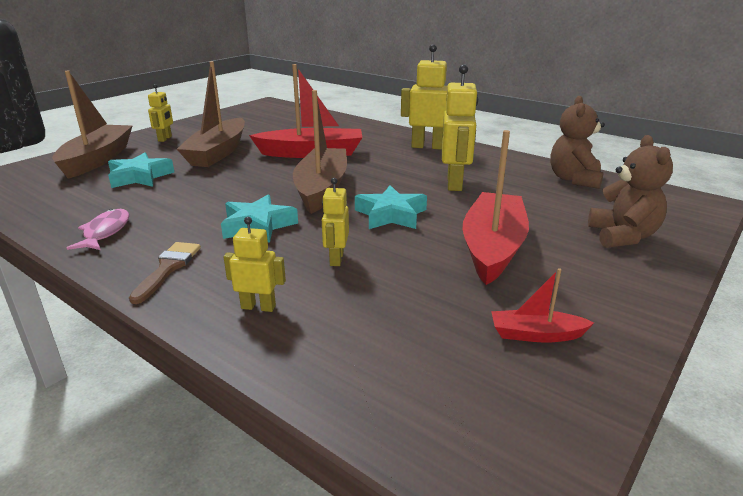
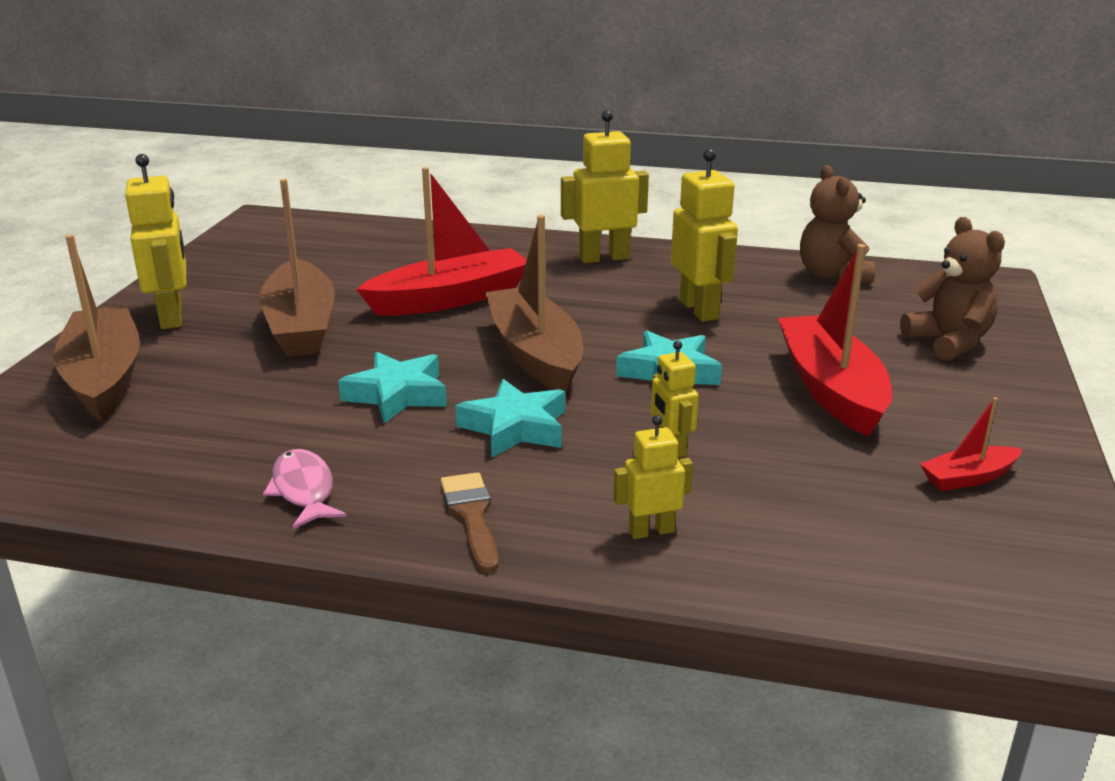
camera: 25 degrees left, 0 degrees up
(140, 177) = (228, 392): turquoise star -> turquoise star (397, 395)
(165, 139) = (172, 317): yellow robot -> yellow robot, size x1.74

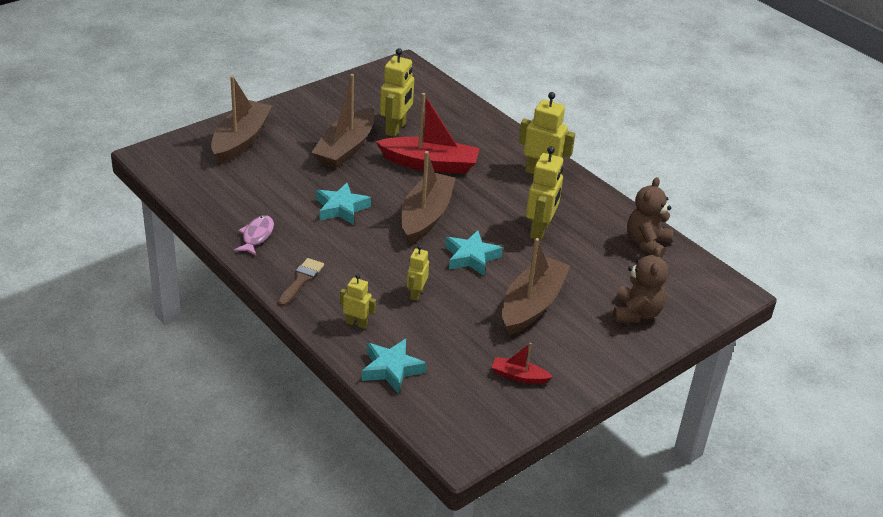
camera: 35 degrees right, 10 degrees up
(172, 317) = (299, 117): yellow robot -> yellow robot (396, 128)
(515, 428) = (367, 250): turquoise star -> turquoise star (391, 369)
(831, 389) = (532, 305): red boat -> brown boat

